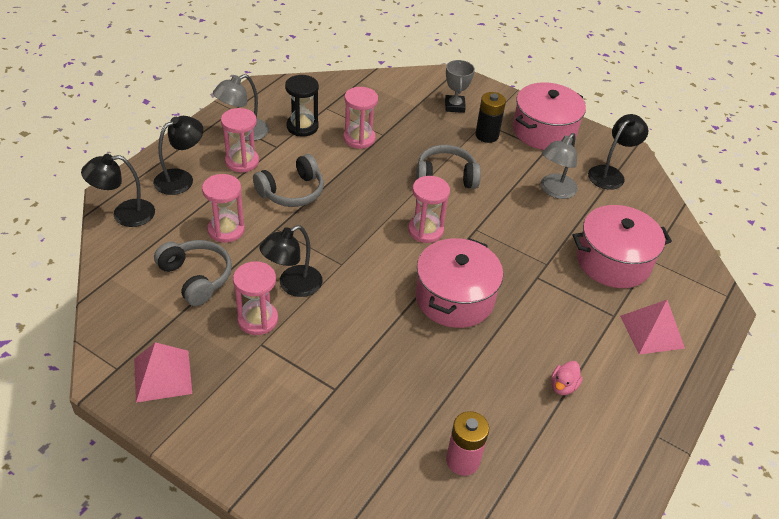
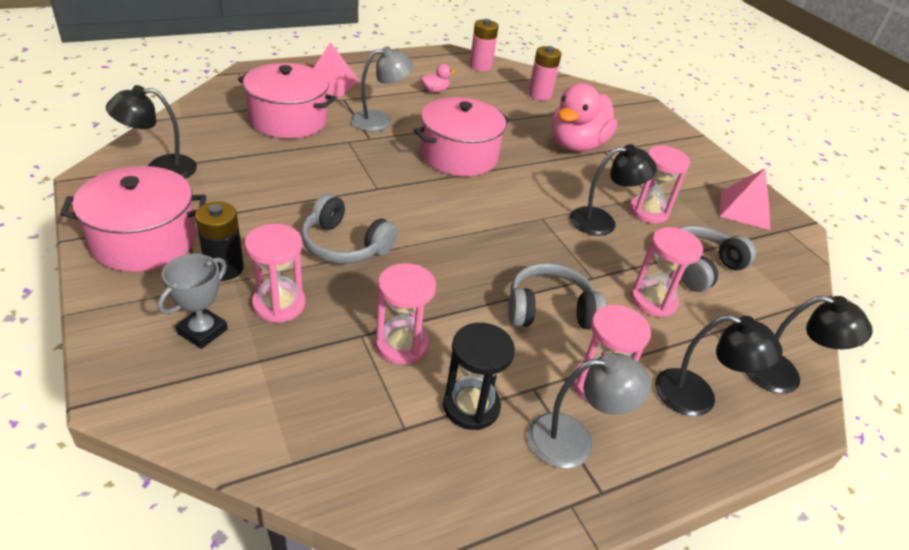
camera: 150 degrees left, 5 degrees down
(181, 178) = (698, 397): black lamp -> black lamp turned 150 degrees counterclockwise
(196, 277) = (700, 267): grey headphones -> grey headphones turned 60 degrees clockwise
(366, 380) = (576, 145): none -> pink duck
(425, 230) = (429, 208): pink hourglass -> pink hourglass (279, 304)
(554, 191) = (247, 182): grey lamp -> grey lamp (379, 121)
(572, 481) = (480, 66): none -> pink battery

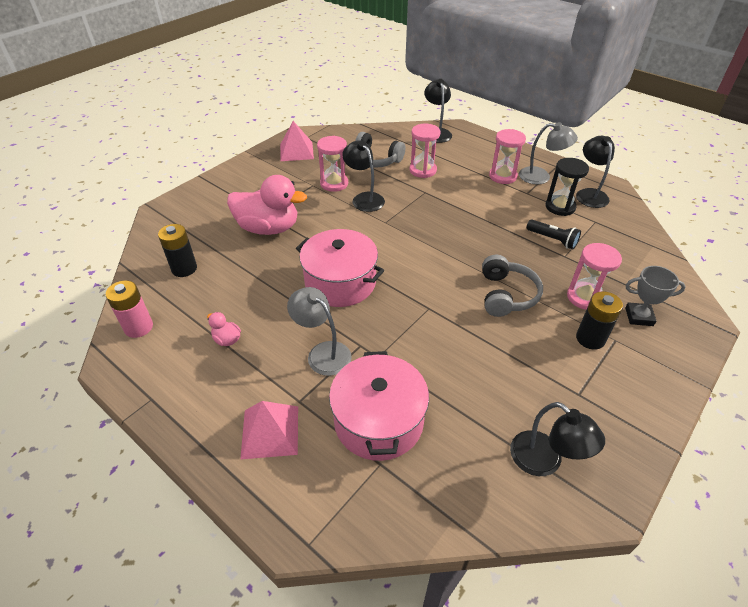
camera: 110 degrees left, 5 degrees up
(144, 240) = (619, 400): pink pot -> none
(401, 344) = (553, 240): pink hourglass -> black flashlight
(540, 95) = (184, 269): pink battery -> black battery
(550, 310) = (469, 200): grey headphones -> none
(574, 440) = (541, 177): grey lamp -> grey lamp turned 135 degrees clockwise
(698, 397) = (477, 151): black lamp -> black lamp (589, 194)

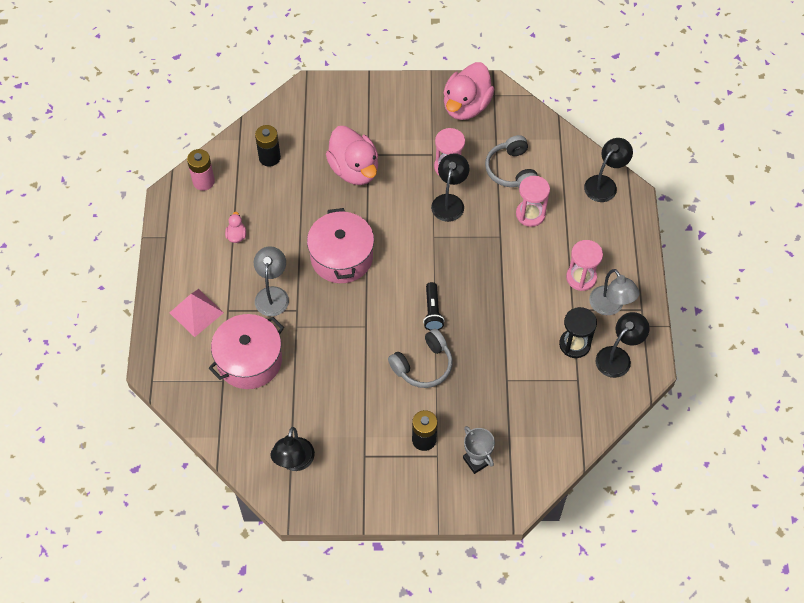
camera: 50 degrees right, 15 degrees up
(296, 151) = (466, 106): pink pyramid -> pink duck
(553, 240) = (521, 362): black flashlight -> black flashlight (432, 311)
(584, 297) = (467, 416): pink hourglass -> none

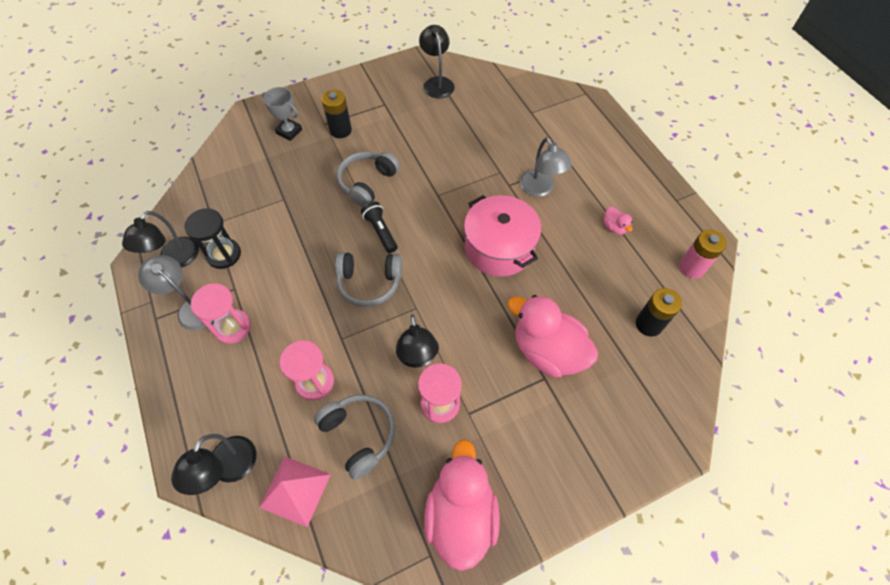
camera: 155 degrees right, 0 degrees up
(196, 312) = (594, 150): pink pyramid -> pink pyramid (295, 490)
(249, 360) = (521, 133): pink pot -> none
(461, 270) = (369, 283): none -> grey headphones

